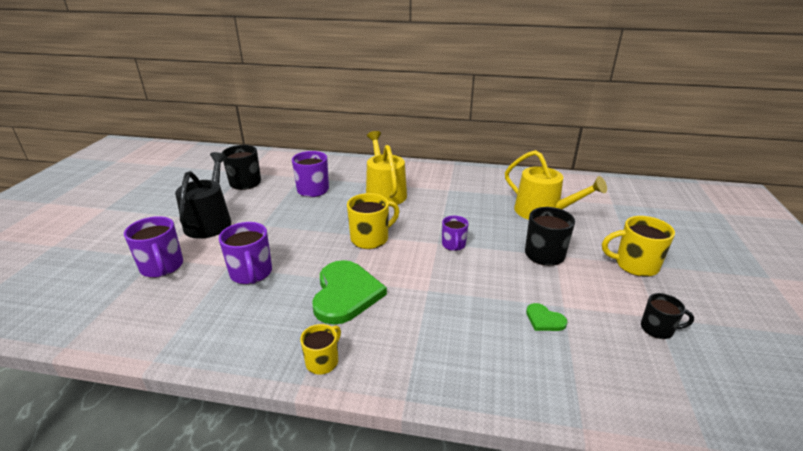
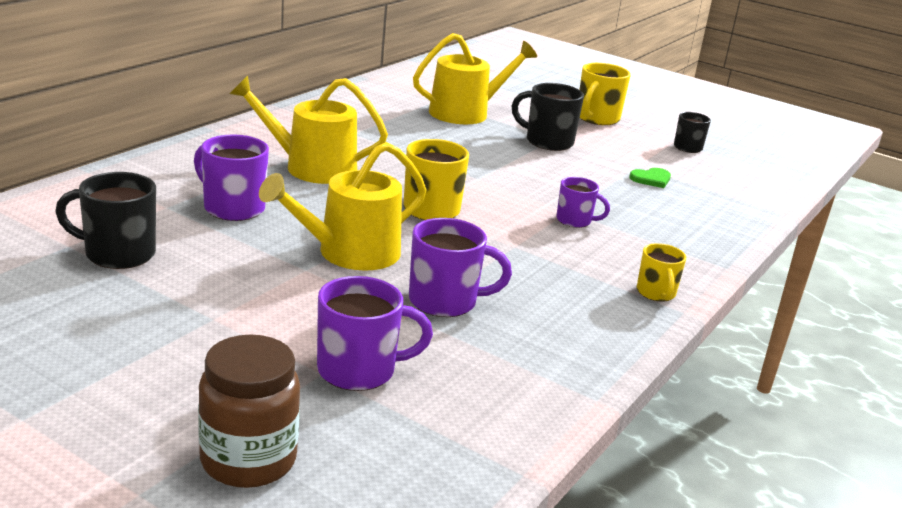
camera: 70 degrees left, 5 degrees down
(77, 261) = (248, 460): none -> brown jar
(210, 221) = (241, 309): black watering can -> none
(289, 230) = (350, 253): none -> yellow watering can
(323, 361) = (656, 293): yellow mug -> yellow mug turned 150 degrees counterclockwise
(345, 294) = (542, 253): green heart -> none
(453, 245) = (491, 172): purple mug -> purple mug (574, 221)

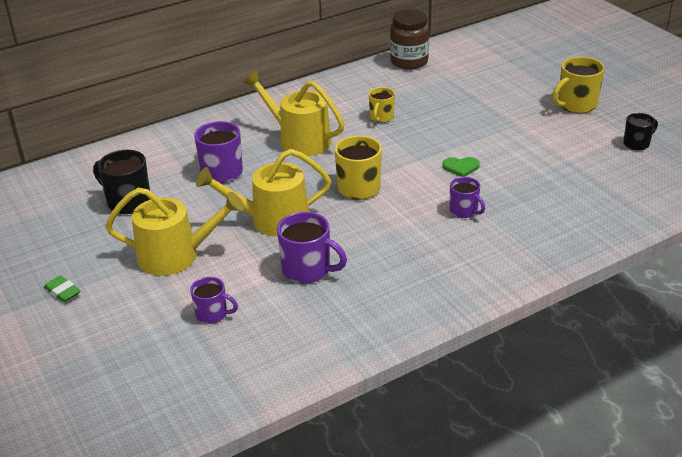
camera: 30 degrees right, 10 degrees up
(94, 378) = (62, 292): none -> green eraser
(248, 460) = (108, 363): brown jar -> brown jar (409, 61)
(358, 370) = (212, 314): purple mug -> purple mug, size x0.62
(465, 113) = (461, 92): yellow watering can -> yellow watering can (176, 256)
(548, 142) = (508, 128): black mug -> none
(651, 179) = (569, 176): green heart -> green heart (461, 167)
(656, 293) = (472, 287): yellow mug -> yellow mug (381, 117)

